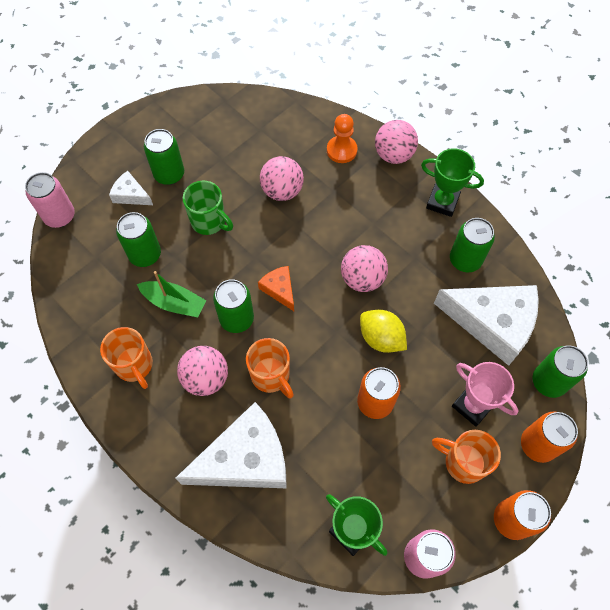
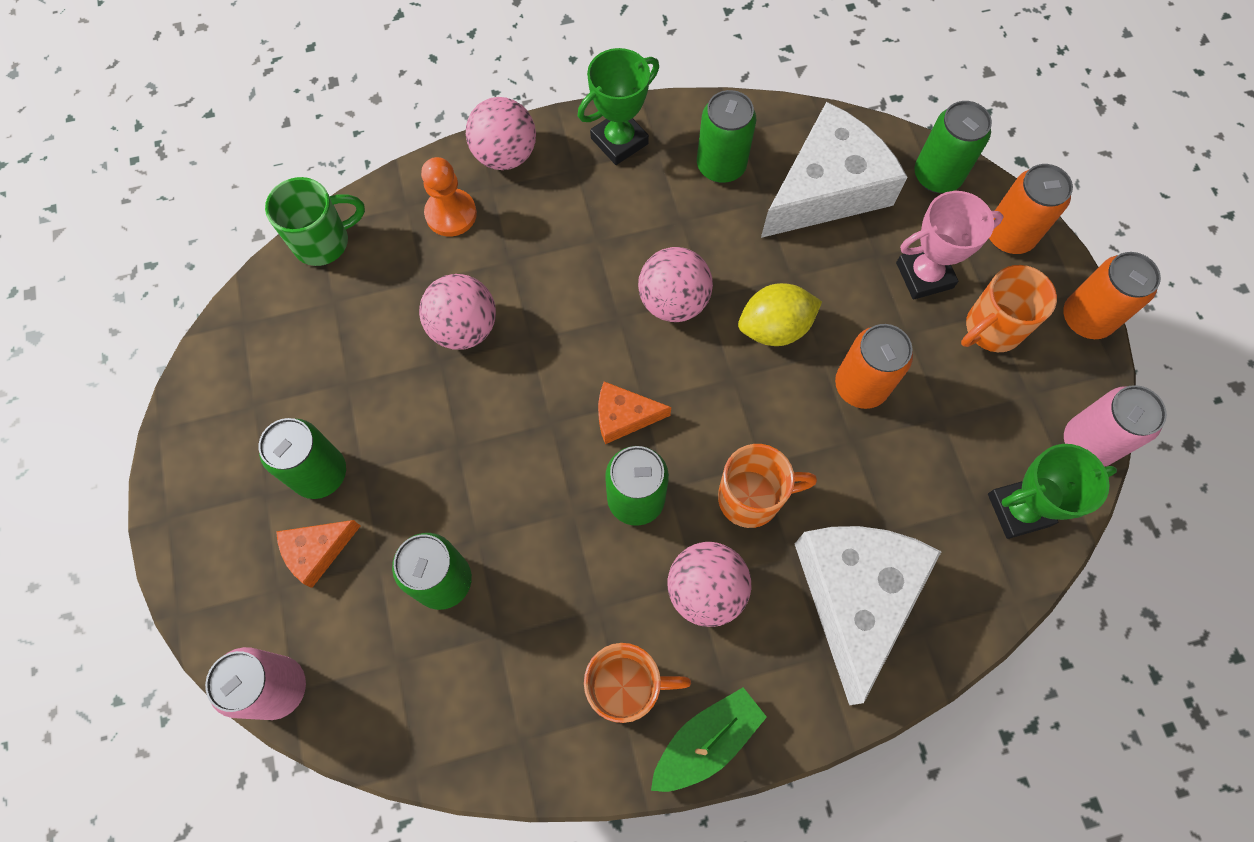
camera: 60 degrees left, 5 degrees up
(131, 195) = (317, 551): white cheese -> orange cheese
(174, 303) = (555, 576): green boat -> green boat (706, 741)
(209, 221) = (448, 456): green mug -> green mug (323, 241)

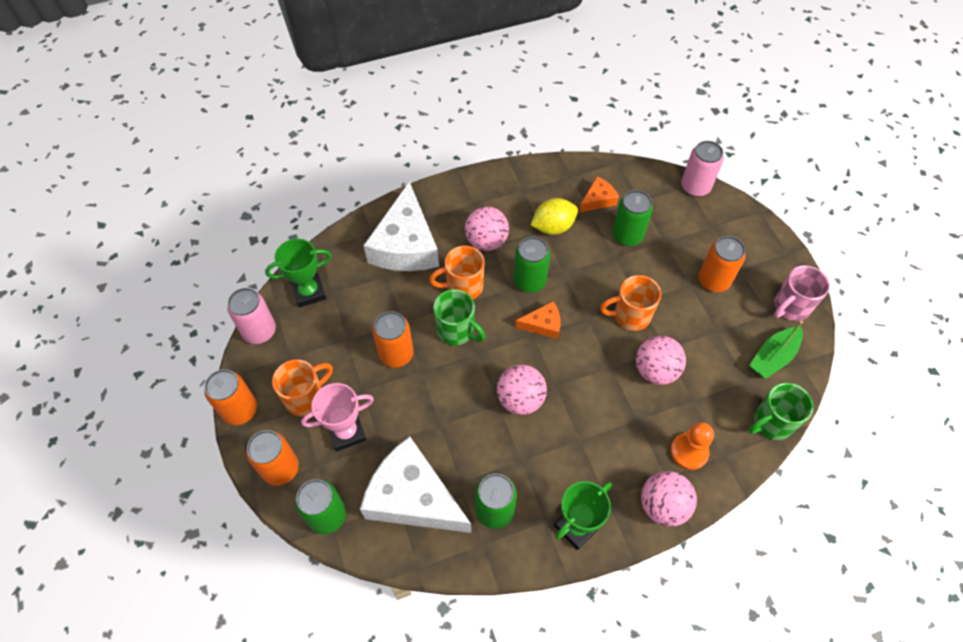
camera: 175 degrees right, 10 degrees down
(213, 414) = (790, 307): none -> pink mug
(317, 551) = (699, 244): orange cheese -> orange cheese (598, 200)
(320, 473) = (713, 280): green can -> orange can
(626, 687) = (523, 199): orange mug -> orange mug (630, 316)
(706, 741) = (482, 182): green boat -> green boat (773, 357)
(764, 417) = (457, 331): none -> green mug
(774, 328) = (451, 387): yellow lemon -> yellow lemon (553, 227)
(827, 188) = (413, 497): white cheese -> white cheese turned 75 degrees clockwise

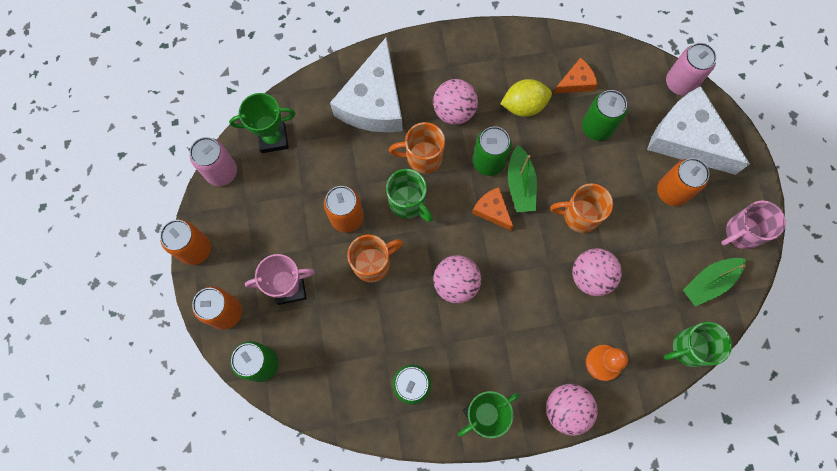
camera: 10 degrees right, 15 degrees up
(306, 398) = (257, 247): orange mug -> orange mug (373, 263)
(413, 497) = (340, 360): white cheese -> white cheese (687, 139)
(543, 324) = (492, 210): orange cheese -> orange cheese turned 135 degrees counterclockwise
(565, 297) = (520, 184): none -> green boat

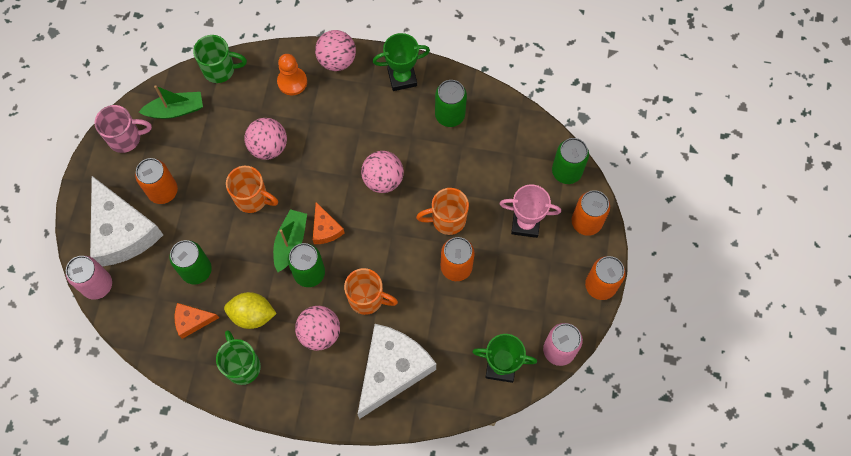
camera: 160 degrees left, 5 degrees down
(408, 203) = (397, 261): green mug -> green mug (242, 365)

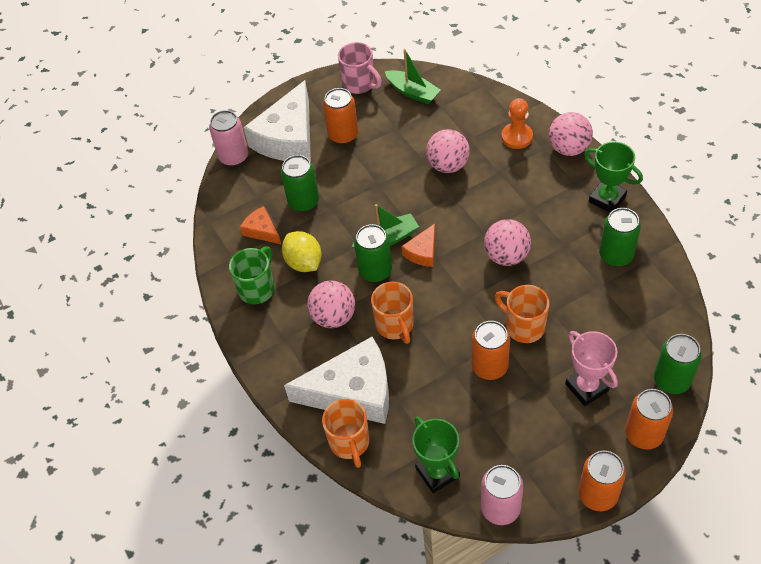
camera: 55 degrees right, 15 degrees down
(220, 69) = (474, 90): green mug -> none
(252, 198) = (396, 188): orange mug -> orange mug (350, 443)

